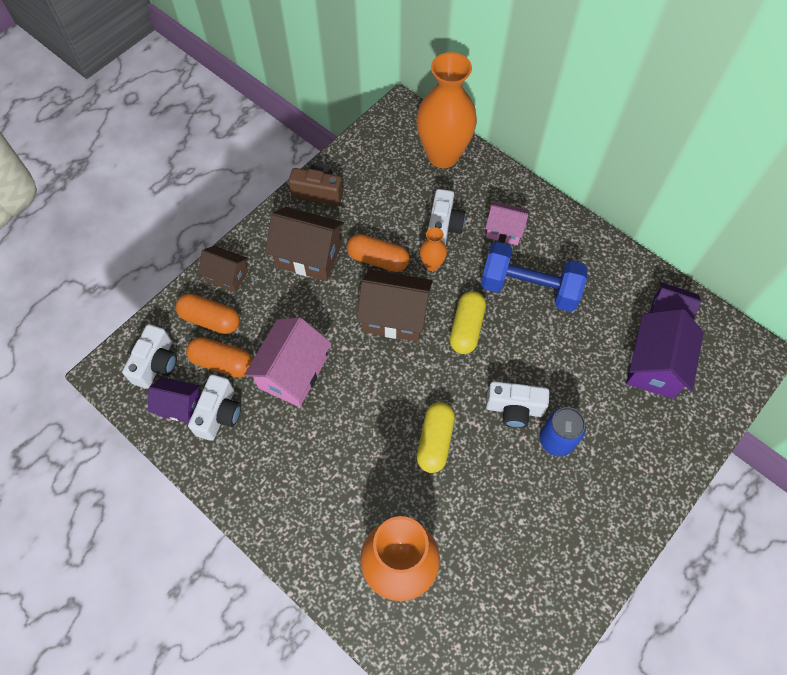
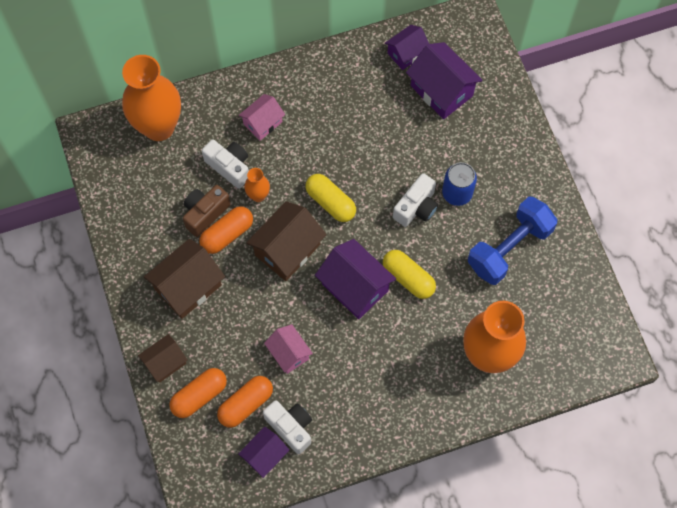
camera: 60 degrees left, 5 degrees up
(156, 364) = (214, 458): white camera -> none
(293, 373) = (289, 353): pink house -> pink house, size x0.61
(318, 192) = (128, 246): brown camera -> brown camera (205, 213)
(394, 396) = (355, 287): none -> purple house
(529, 288) = (325, 136): blue dumbbell -> blue dumbbell (509, 248)

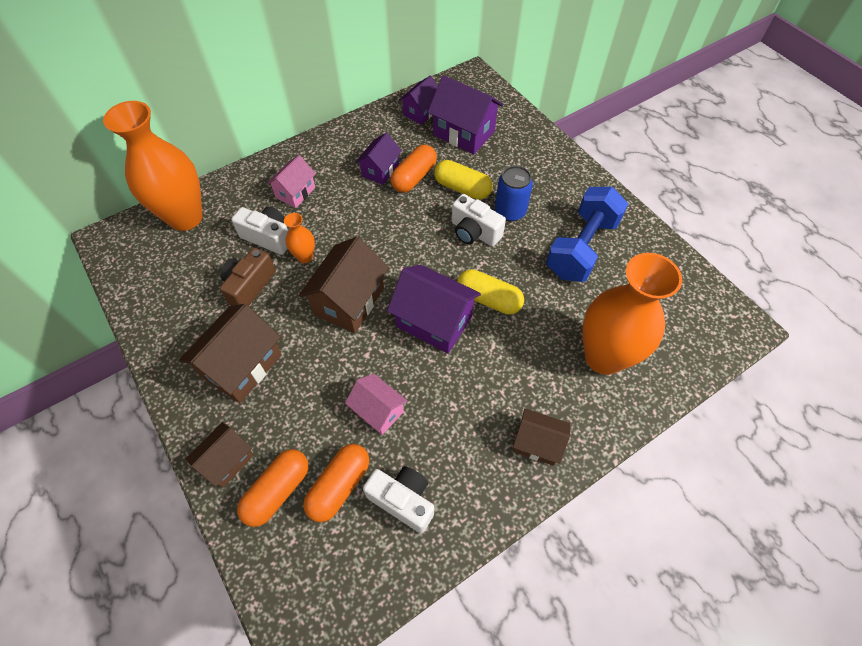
camera: 15 degrees left, 10 degrees down
(227, 234) = (278, 301): orange capsule -> orange capsule (414, 177)
(265, 455) = (379, 547): purple house -> purple house (380, 170)
(330, 202) = (384, 247): yellow capsule -> yellow capsule (462, 188)
(406, 412) = (537, 443): none -> brown house
(416, 207) = (474, 232): white camera -> white camera turned 105 degrees clockwise

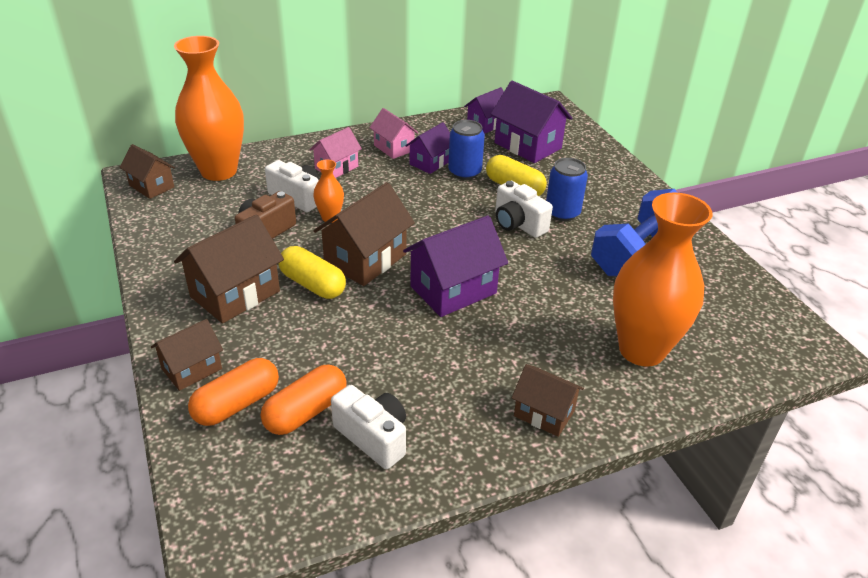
camera: 10 degrees right, 20 degrees down
(126, 249) = (152, 186): none -> brown house
(378, 411) = (369, 354): pink house -> pink house (394, 148)
(414, 177) = (464, 172): orange capsule -> blue can
(434, 321) = (453, 290): purple house -> purple house turned 75 degrees counterclockwise
(489, 299) = (519, 280): yellow capsule -> yellow capsule (313, 284)

